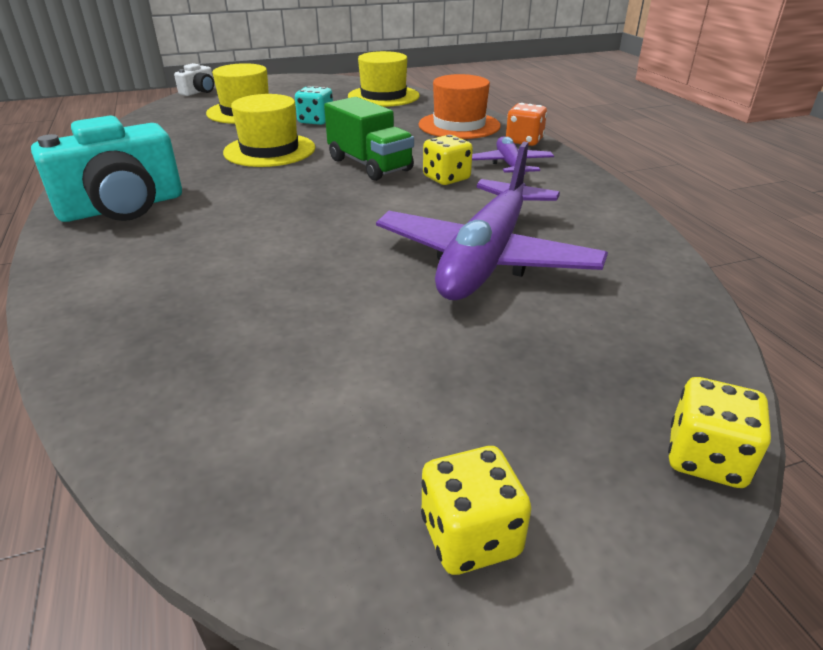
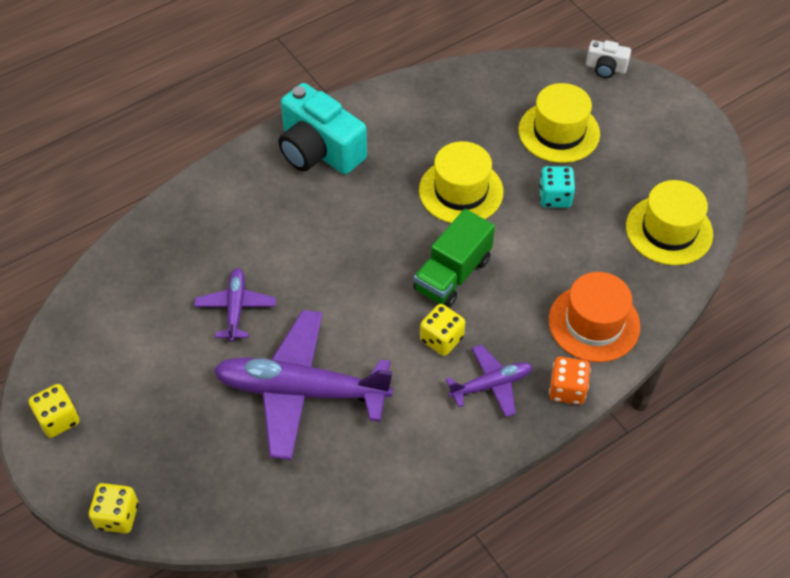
camera: 75 degrees right, 20 degrees up
(324, 290) = (236, 308): none -> purple plane

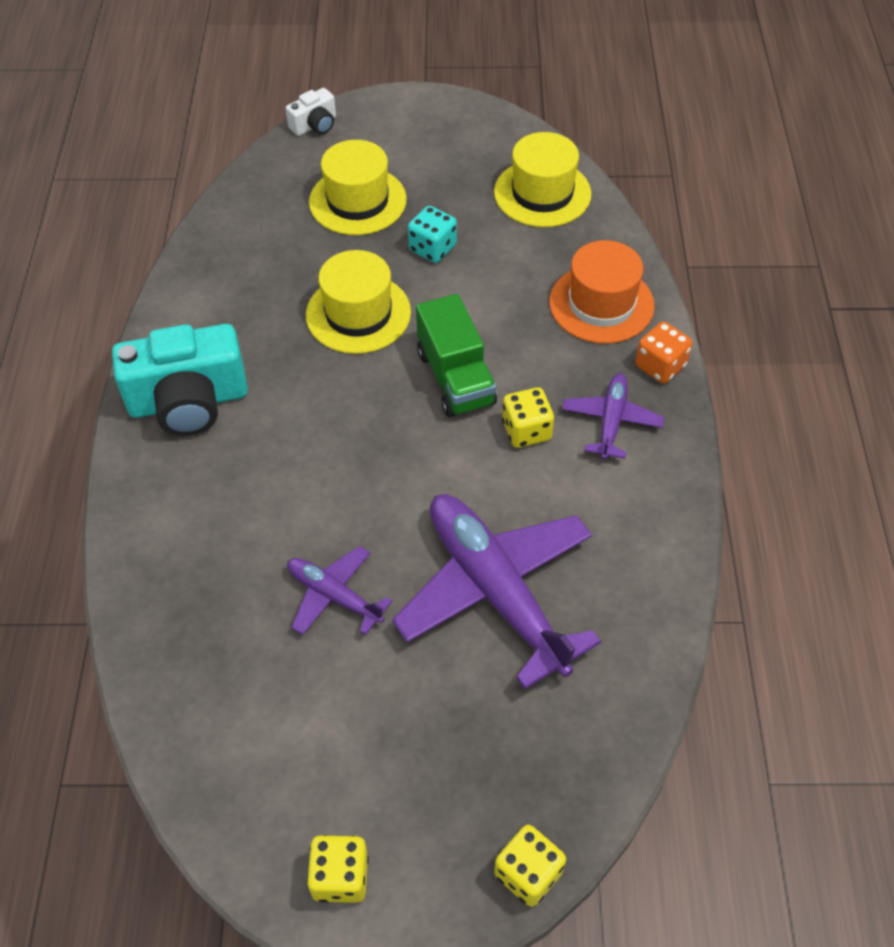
camera: 55 degrees left, 0 degrees up
(301, 391) = (495, 591): purple plane -> purple plane turned 105 degrees clockwise

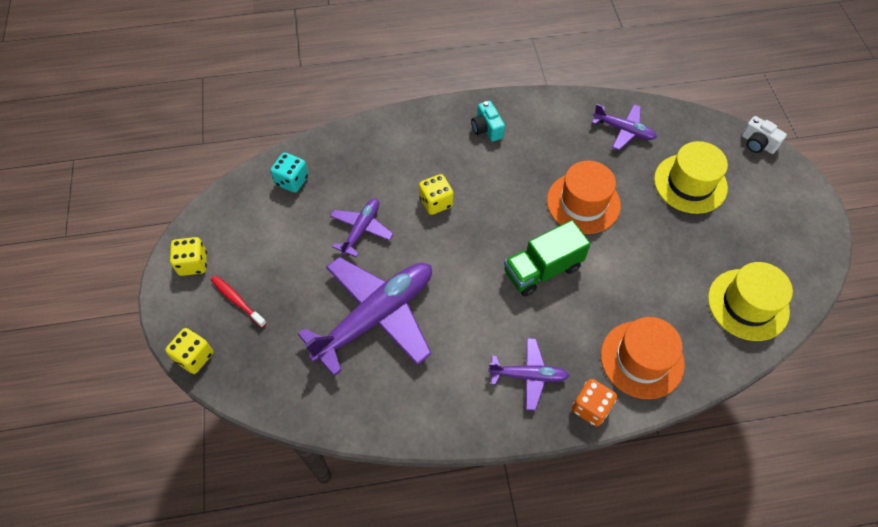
camera: 80 degrees right, 5 degrees up
(189, 401) = (487, 129): turquoise camera -> turquoise camera, size x0.49
(249, 246) = (624, 130): none -> purple plane
(358, 313) = (583, 203): yellow hat -> orange hat
(431, 798) = (237, 301): none -> red toothbrush
(432, 248) = (660, 237): turquoise dice -> turquoise dice (292, 181)
(526, 431) = (507, 320): yellow dice -> yellow dice (436, 202)

